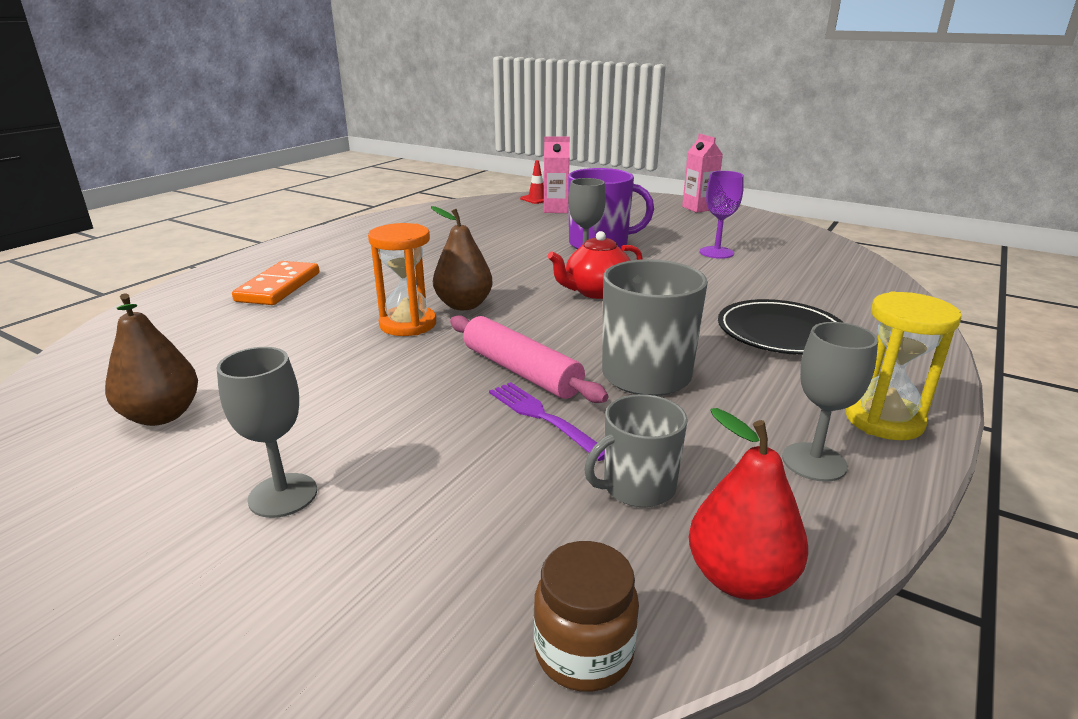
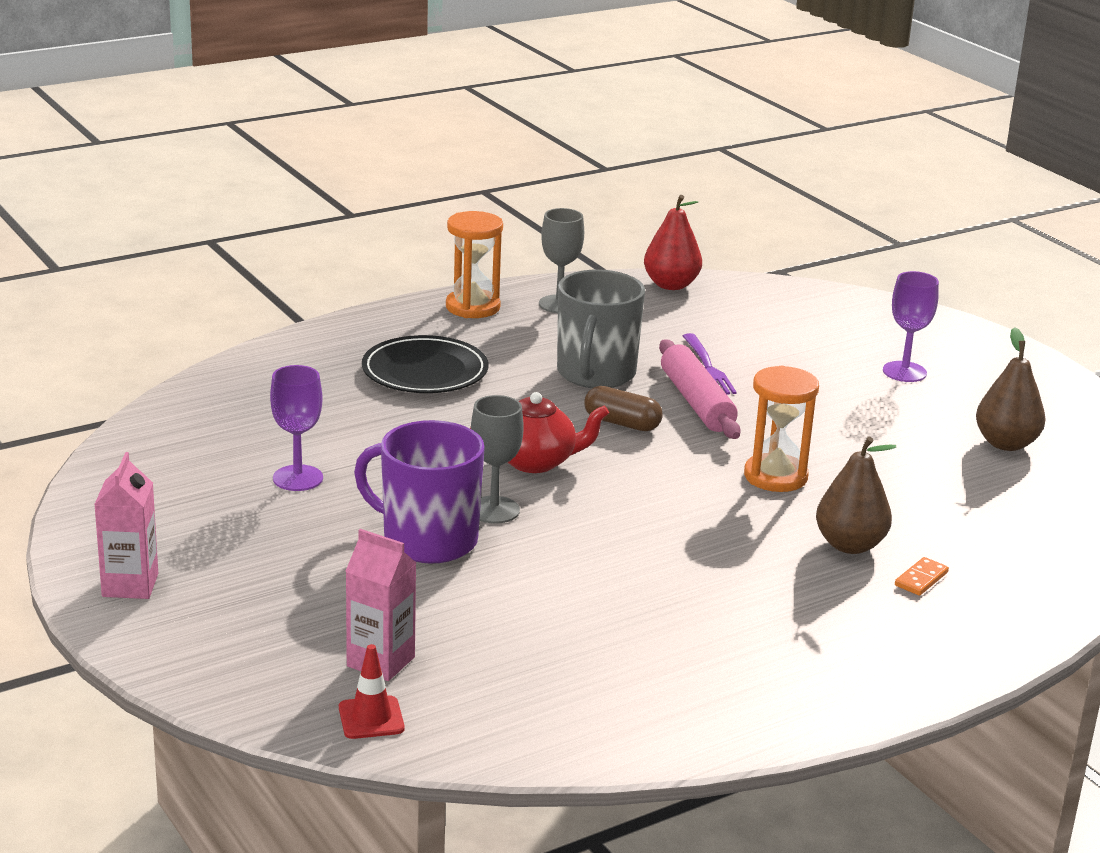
camera: 155 degrees left, 0 degrees up
(279, 287) = (921, 579): orange domino -> orange domino, size x0.48
(283, 495) = (904, 372): grey goblet -> purple goblet
(464, 305) = (701, 485): brown pear -> brown pear (850, 545)
(567, 333) = (622, 423): none -> brown capsule
(583, 652) = (766, 287): brown jar -> none
(637, 487) = (682, 322): grey mug -> none
(884, 420) = (473, 307): yellow hourglass -> orange hourglass

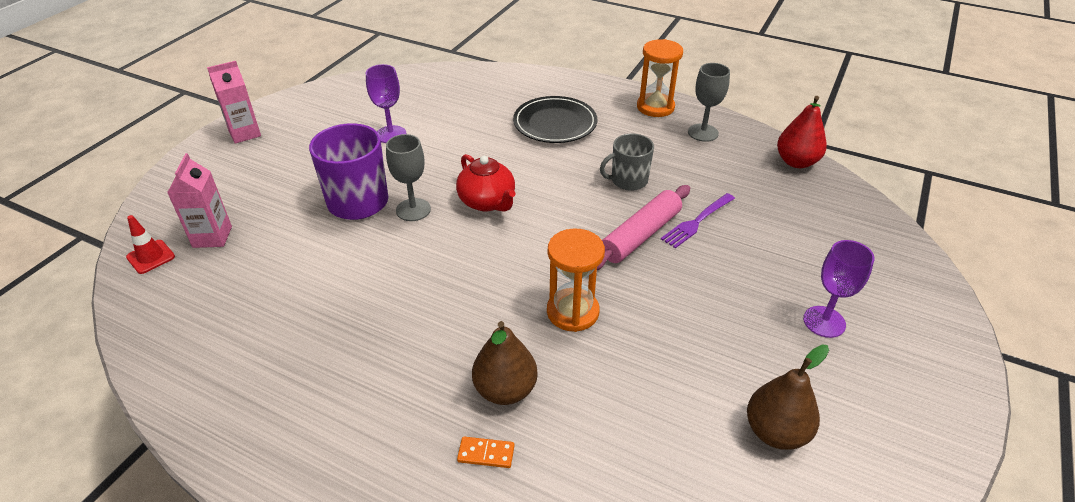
camera: 60 degrees right, 15 degrees up
(595, 374) = (628, 180): grey mug -> grey mug, size x0.62
(622, 423) = (573, 215): brown capsule -> none

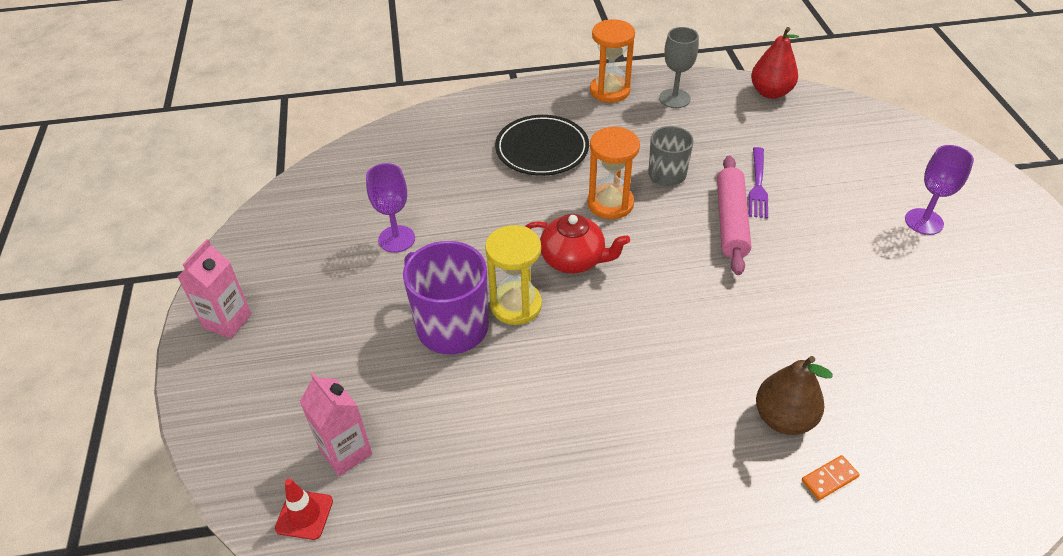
camera: 35 degrees left, 5 degrees up
(413, 210) = (516, 305): grey goblet -> yellow hourglass
(572, 312) = (756, 320): orange hourglass -> orange hourglass (610, 203)
(775, 432) = (982, 326): brown pear -> none

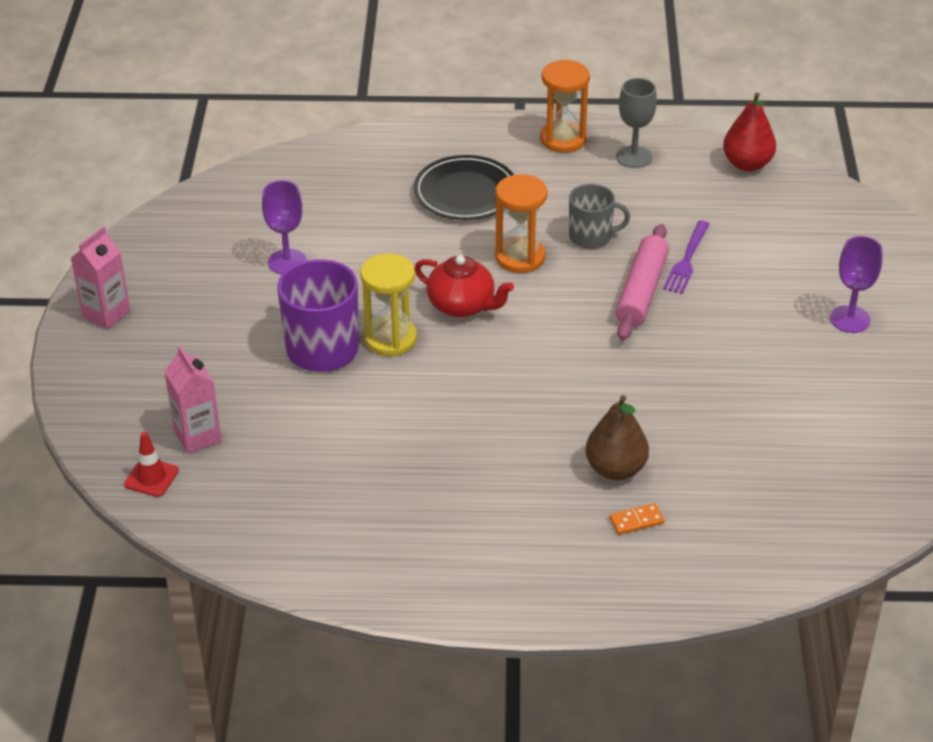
camera: 10 degrees right, 5 degrees down
(666, 175) = (591, 237): grey mug -> grey mug turned 135 degrees counterclockwise

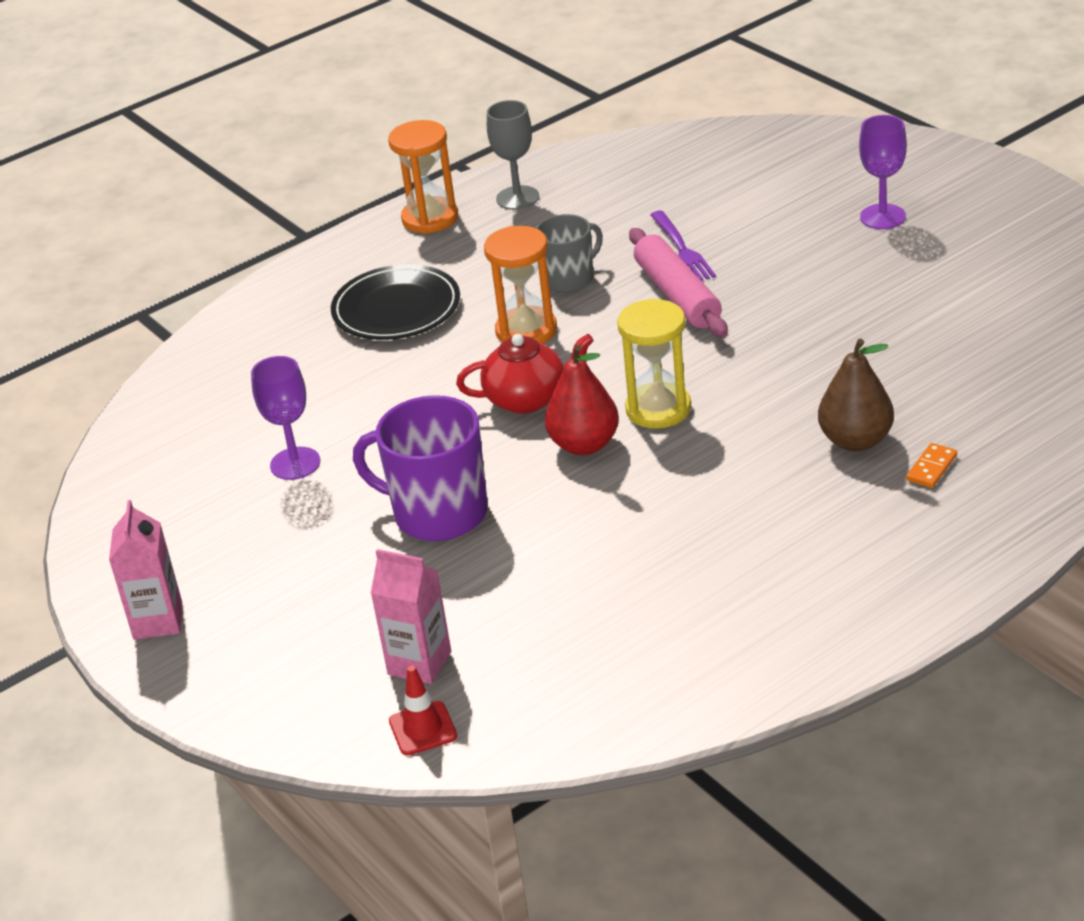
camera: 35 degrees left, 5 degrees down
(390, 339) = (497, 465): yellow hourglass -> yellow hourglass (658, 409)
(747, 164) = (628, 151): red pear -> red pear (584, 445)

